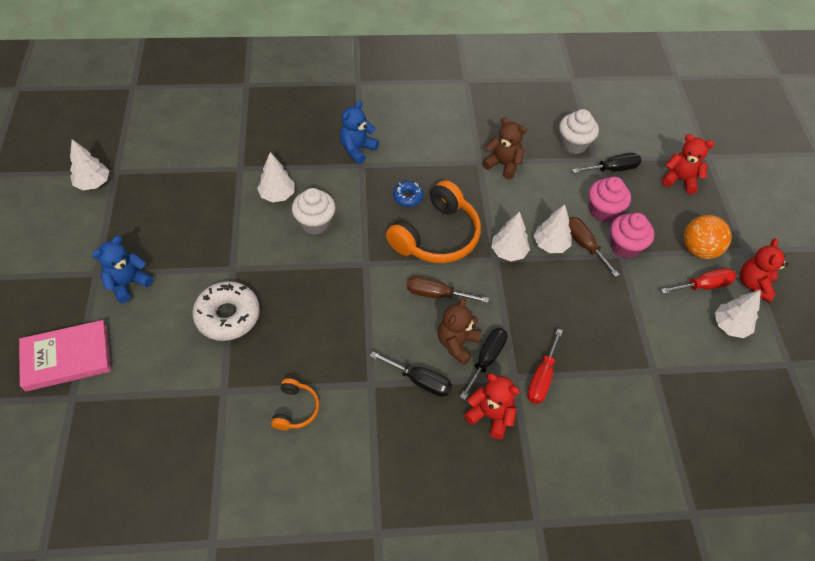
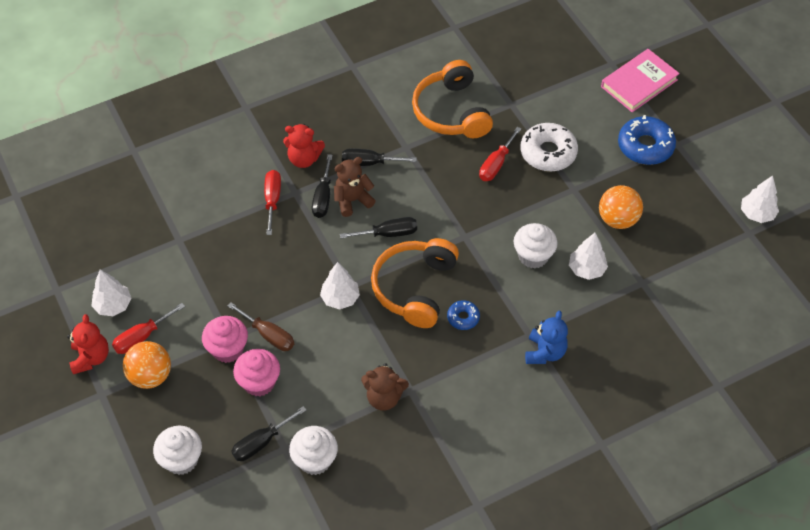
camera: 160 degrees right, 0 degrees up
(128, 283) = (645, 146): blue teddy bear -> blue donut
(216, 225) = (617, 219): none -> orange ball
(288, 324) = (496, 164): none -> red screwdriver
(296, 409) = (451, 112): orange headphones -> orange headphones, size x2.07
(436, 294) = (388, 233): brown screwdriver -> black screwdriver
(457, 343) = (352, 200): brown teddy bear -> brown teddy bear turned 120 degrees counterclockwise
(550, 245) = (302, 322): white tree -> none
(680, 180) = (181, 459): red teddy bear -> white cupcake

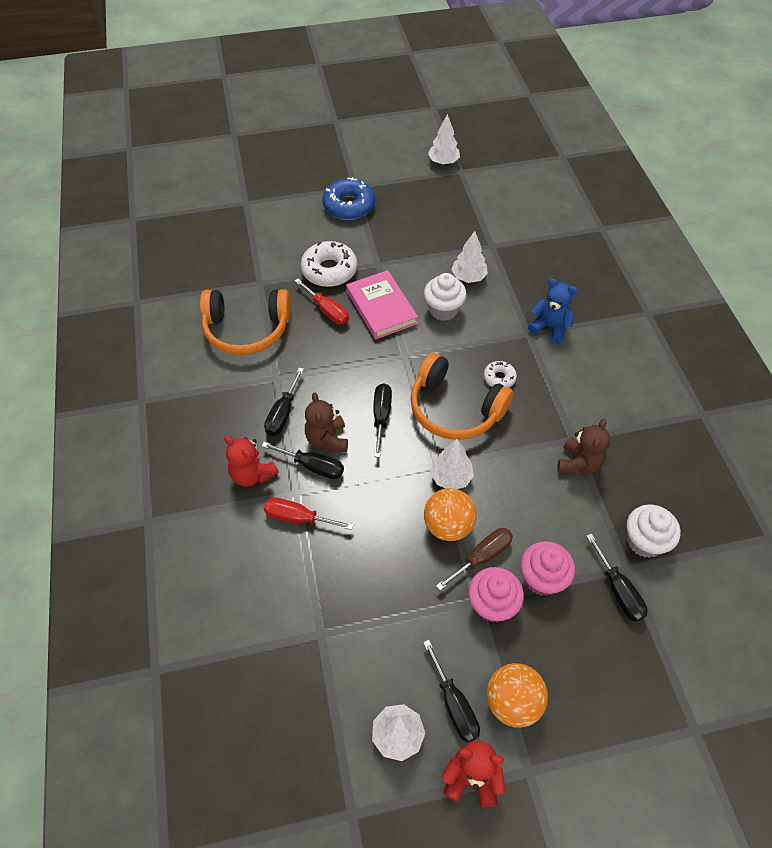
camera: 75 degrees left, 0 degrees up
(142, 337) = (454, 704): red screwdriver -> black screwdriver
(181, 459) = (632, 682): white cupcake -> none
(304, 159) = (252, 474): red teddy bear -> red teddy bear turned 105 degrees clockwise
(463, 318) = (499, 378): blue donut -> white donut
(617, 219) = (421, 243): orange ball -> orange ball (448, 526)
(639, 83) = (277, 191): pink book -> pink book (381, 307)

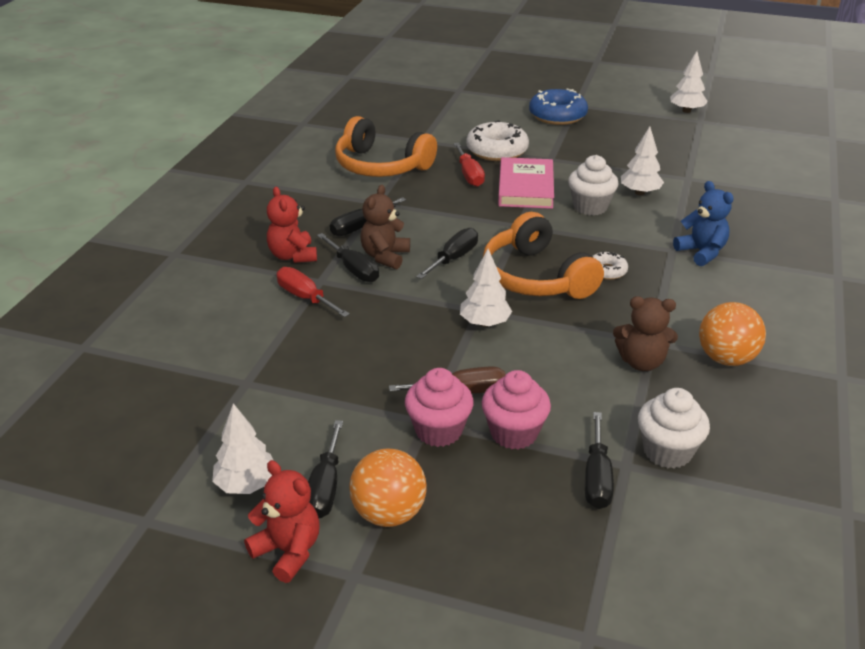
camera: 30 degrees right, 20 degrees down
(448, 526) = (448, 356): orange ball -> orange ball (726, 358)
(578, 463) = (641, 362): brown teddy bear -> brown teddy bear turned 45 degrees clockwise

